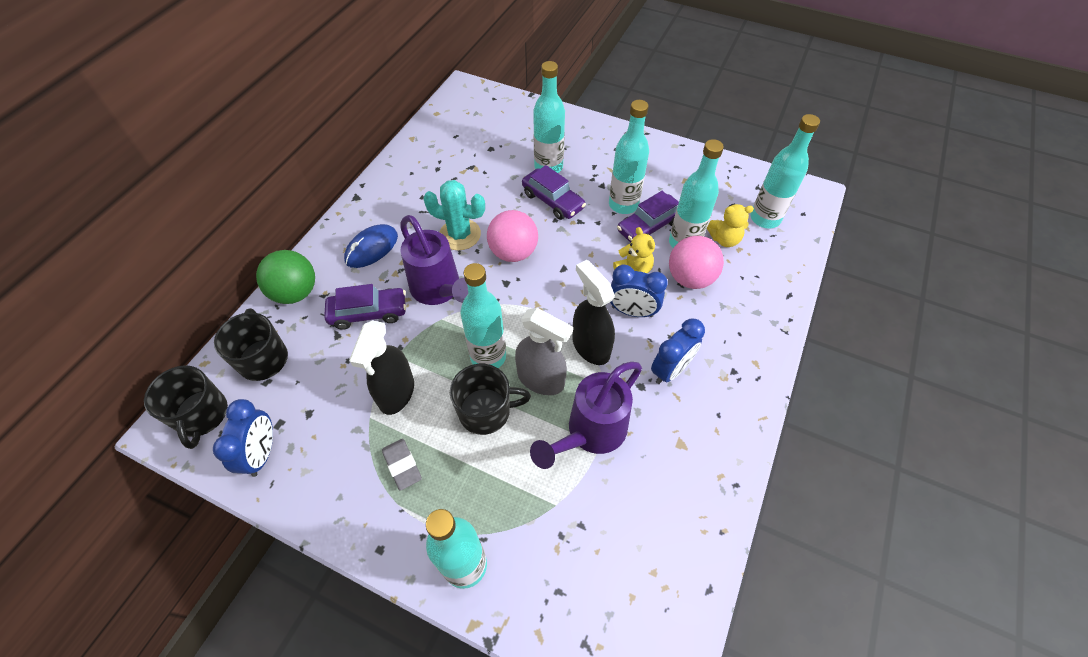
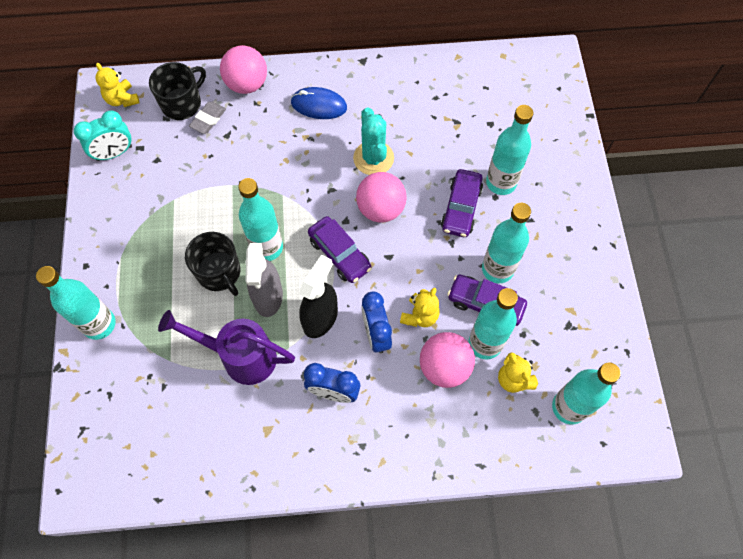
camera: 60 degrees right, 10 degrees up
(202, 415) = (122, 99): black mug -> yellow teddy bear
(262, 453) = (114, 153): blue clock -> turquoise clock
(296, 292) = (247, 84): green ball -> pink ball
(368, 313) = (258, 143): purple car -> purple car (339, 254)
(396, 393) = (201, 204): black spray bottle -> none
(402, 465) = (149, 243): grey eraser -> grey eraser (208, 119)
(439, 290) = (308, 177): purple watering can -> none

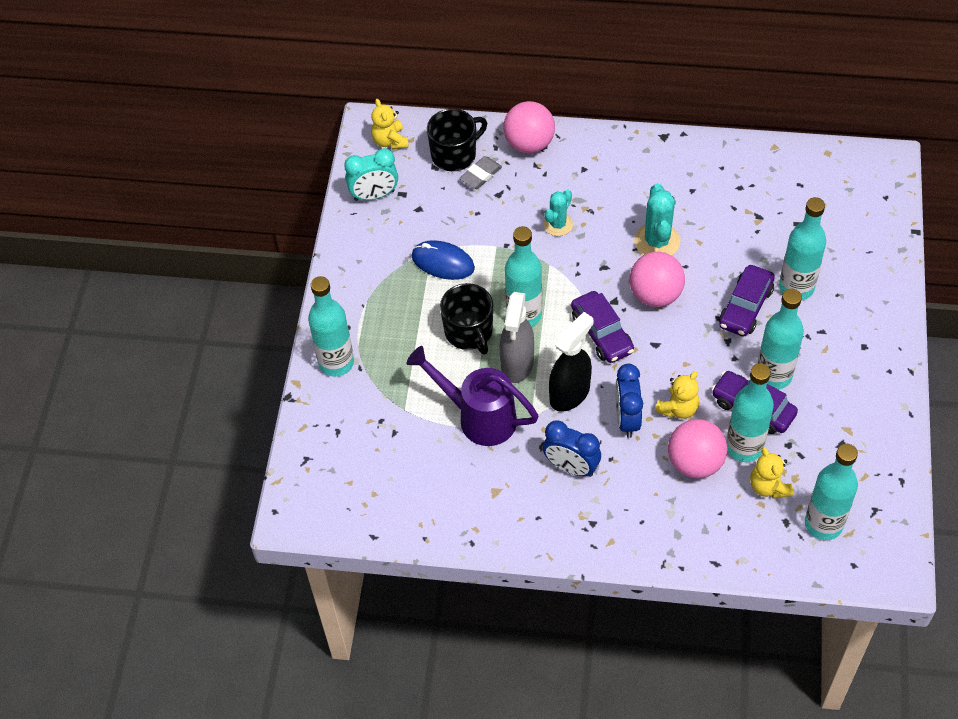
camera: 15 degrees right, 10 degrees down
(284, 156) = (558, 224): none -> turquoise cactus
(319, 105) = (605, 177): blue mouse -> blue mouse (443, 262)

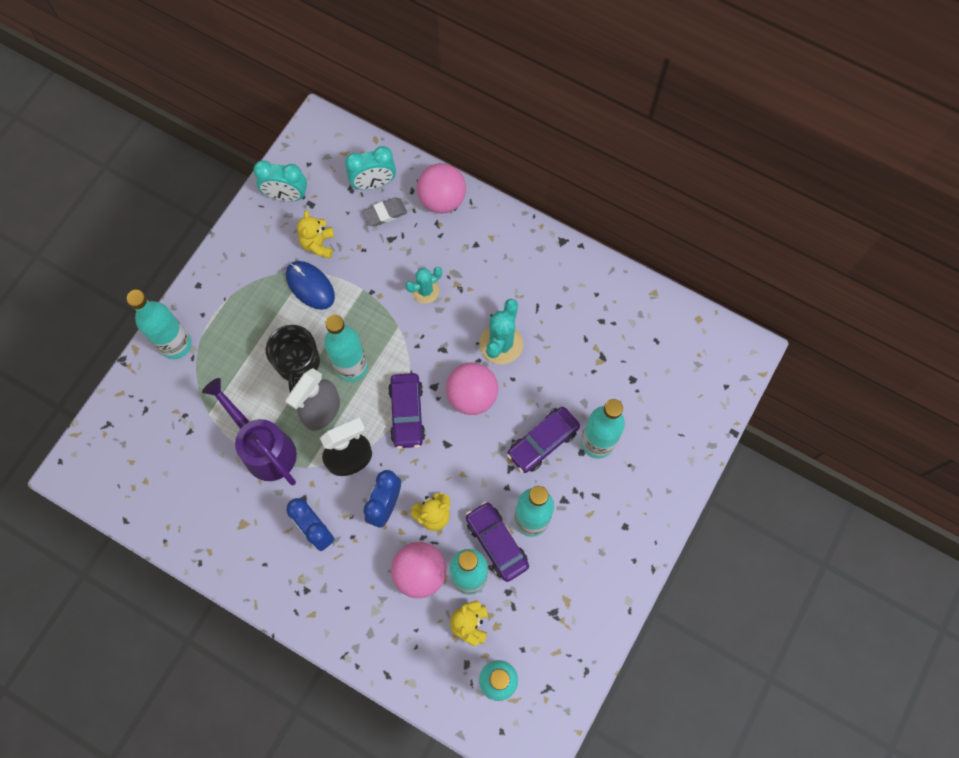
camera: 20 degrees right, 15 degrees up
(390, 141) = (326, 147): yellow teddy bear -> yellow teddy bear (318, 244)
(454, 154) = (374, 183): black mug -> turquoise clock

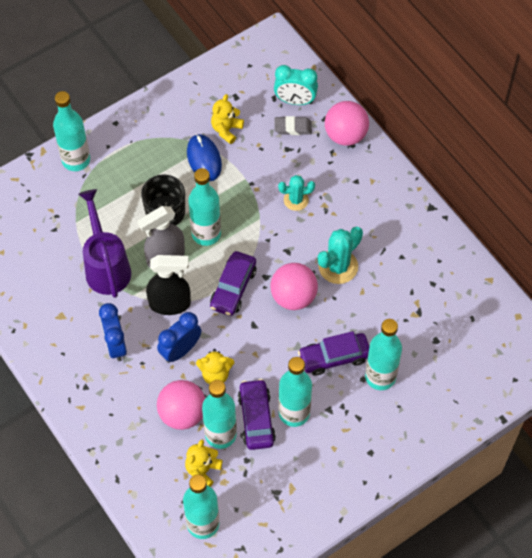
camera: 25 degrees right, 10 degrees down
(286, 196) = (219, 83): turquoise clock -> none

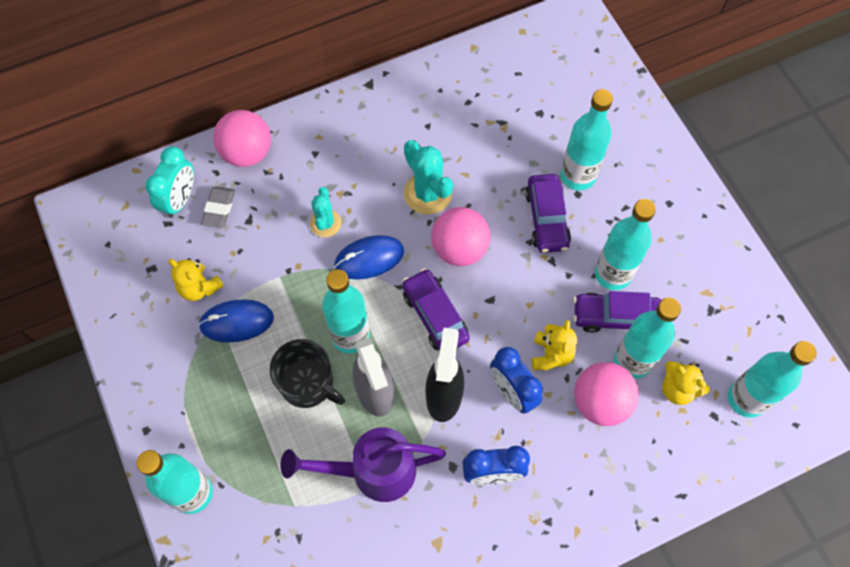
camera: 80 degrees left, 5 degrees up
(233, 288) = (435, 315): purple car -> purple car turned 150 degrees counterclockwise
(272, 235) = (369, 258): none -> blue mouse

